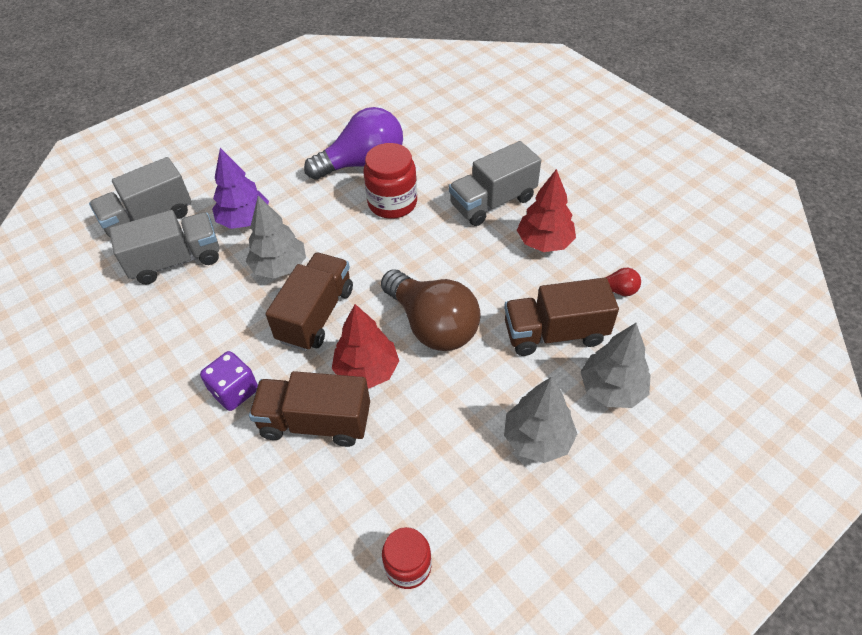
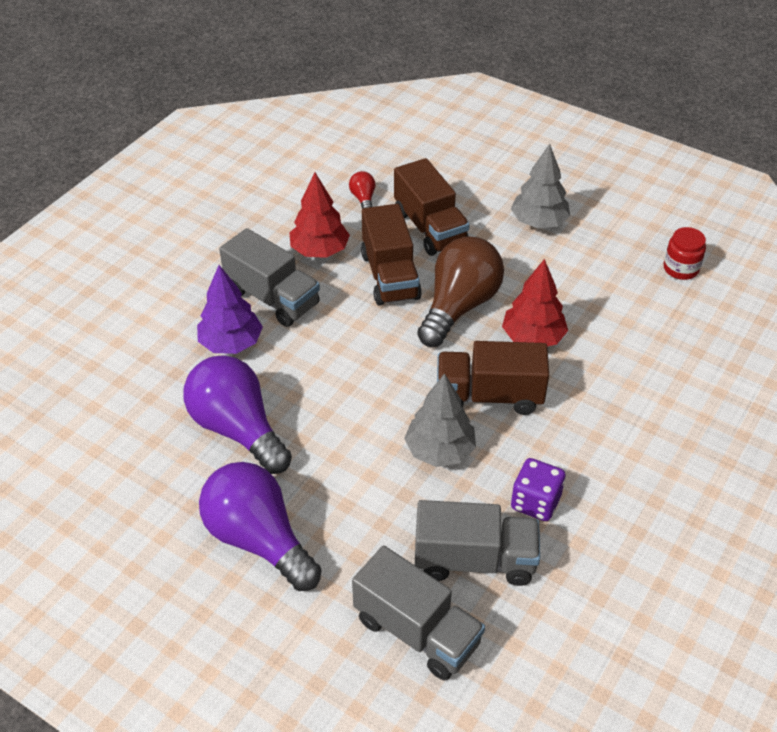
camera: 110 degrees left, 5 degrees down
(176, 261) = (474, 560): grey truck -> grey truck turned 135 degrees clockwise
(234, 391) = (608, 427): purple dice -> purple dice (535, 502)
(244, 220) = (380, 516): purple tree -> purple tree (231, 343)
(266, 160) = (258, 539): none -> purple light bulb
(315, 422) = (603, 356): brown truck -> brown truck (390, 276)
(392, 203) = (301, 381): red jar -> none
(612, 389) = (470, 190): grey tree -> none

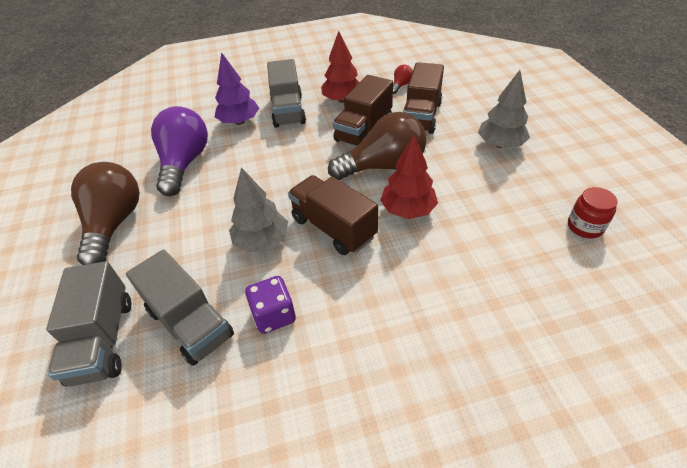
camera: 45 degrees right, 0 degrees up
(258, 539) = (114, 224): purple light bulb -> brown light bulb

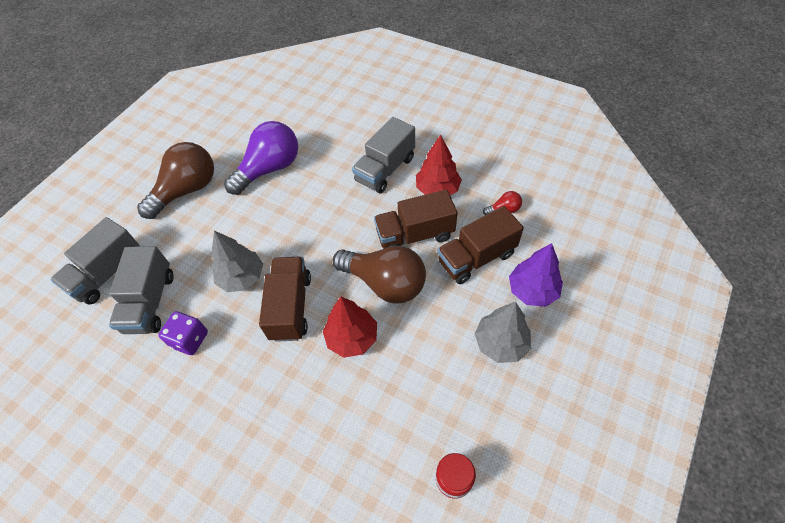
camera: 45 degrees right, 10 degrees up
(239, 122) = (341, 155): purple tree -> purple tree (532, 290)

